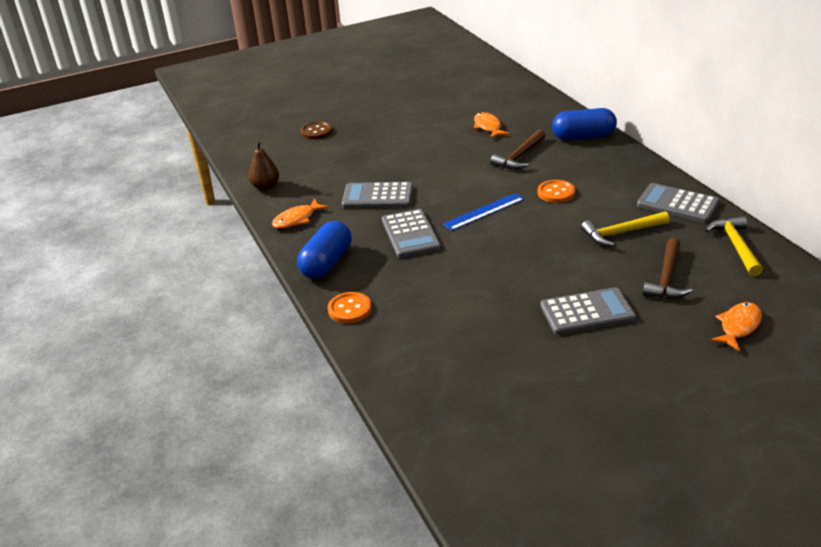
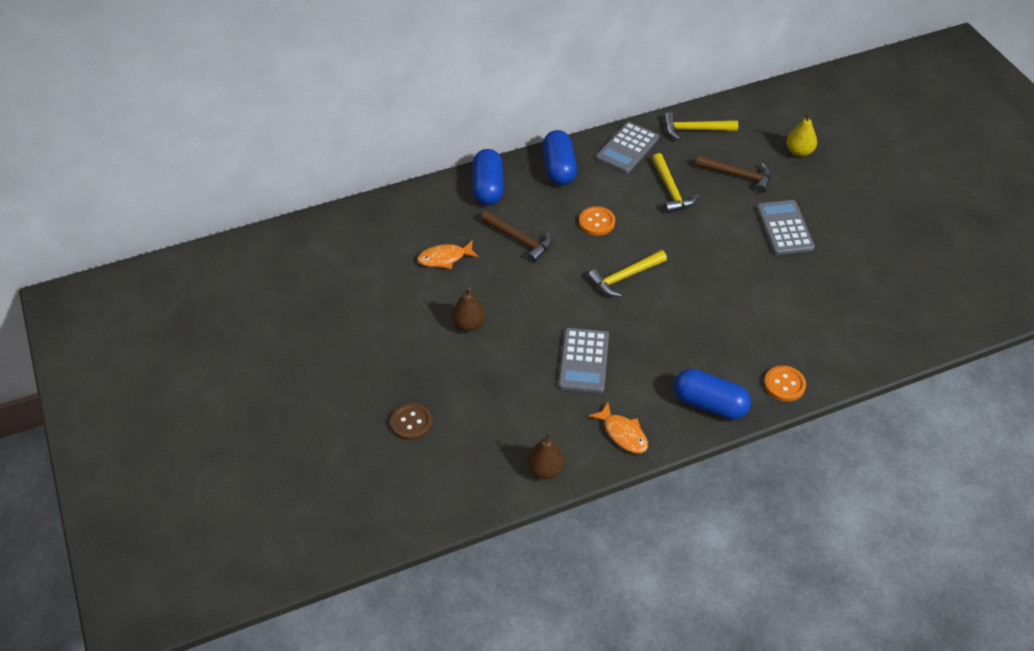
camera: 90 degrees left, 15 degrees up
(410, 234) = (661, 335): grey calculator -> none
(415, 143) = (468, 324): none -> brown pear
(484, 212) = (625, 277): blue ruler -> yellow hammer
(626, 168) = (559, 168): none -> blue capsule
(738, 326) = (799, 152): orange fish -> yellow pear

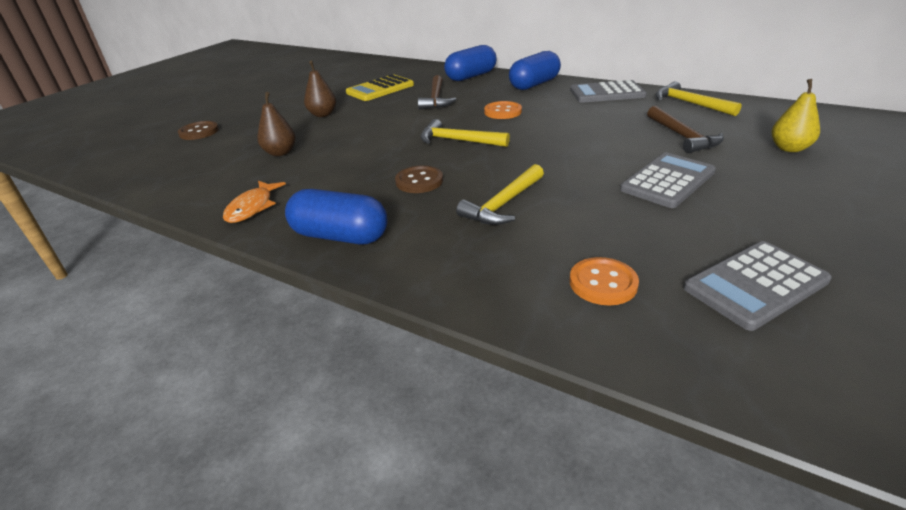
camera: 55 degrees right, 15 degrees down
(444, 258) = (380, 89): orange fish -> yellow calculator
(545, 469) = (177, 191): brown pear -> brown pear (280, 153)
(584, 361) = (331, 160): grey calculator -> grey calculator (755, 285)
(671, 190) = (597, 120): yellow hammer -> yellow hammer (504, 204)
(671, 332) = (419, 181): none -> brown button
(709, 404) = (340, 236): blue capsule -> blue capsule turned 60 degrees counterclockwise
(784, 384) = (427, 272): orange button -> orange button (603, 283)

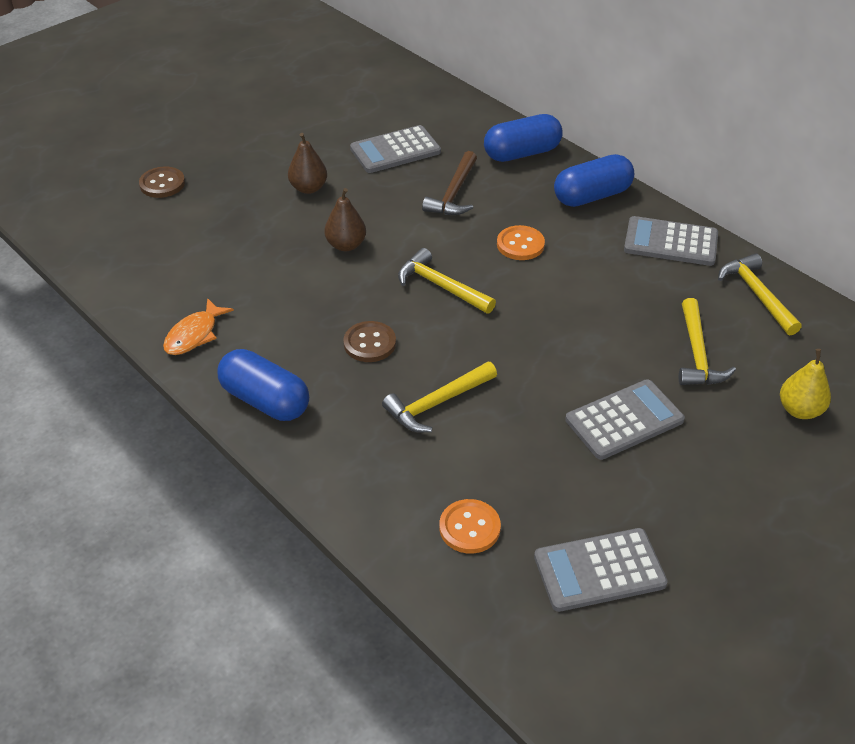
camera: 15 degrees right, 10 degrees up
(280, 153) = (242, 251): brown pear -> brown pear (346, 245)
(380, 89) = (395, 150): yellow calculator -> grey calculator
(682, 136) = (697, 353): brown hammer -> yellow hammer

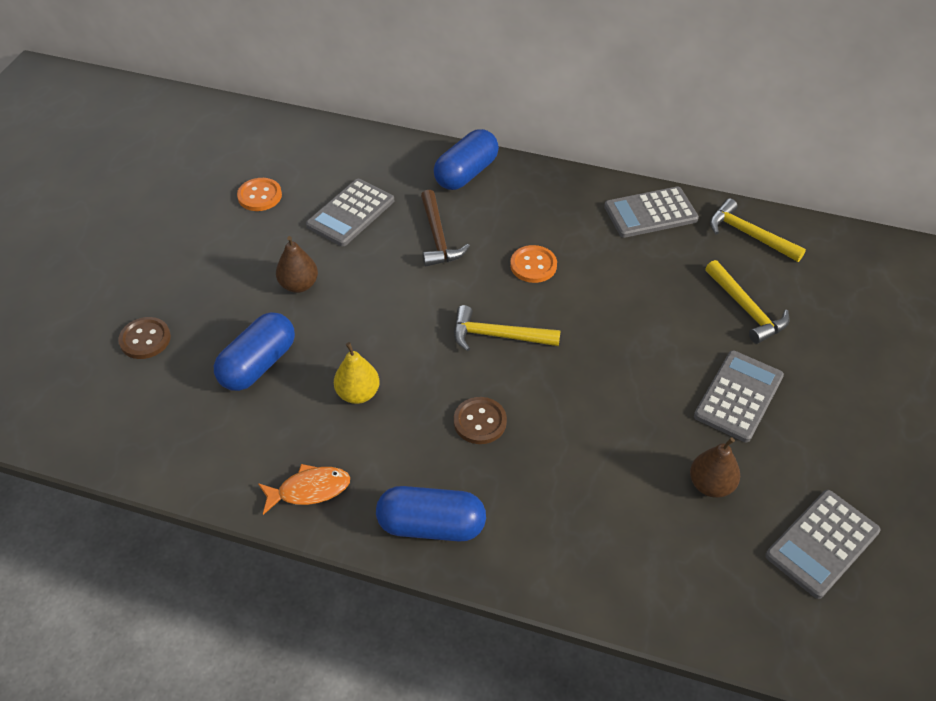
camera: 30 degrees left, 5 degrees up
(194, 335) = (309, 490): orange fish -> orange fish turned 105 degrees counterclockwise
(346, 245) = (381, 330): brown pear -> brown pear (710, 485)
(437, 403) = (582, 453): yellow hammer -> none
(469, 528) = (698, 559): orange button -> orange button (259, 196)
(592, 196) = (556, 193): blue capsule -> blue capsule (258, 364)
(800, 410) = (853, 325): yellow pear -> yellow pear (358, 393)

